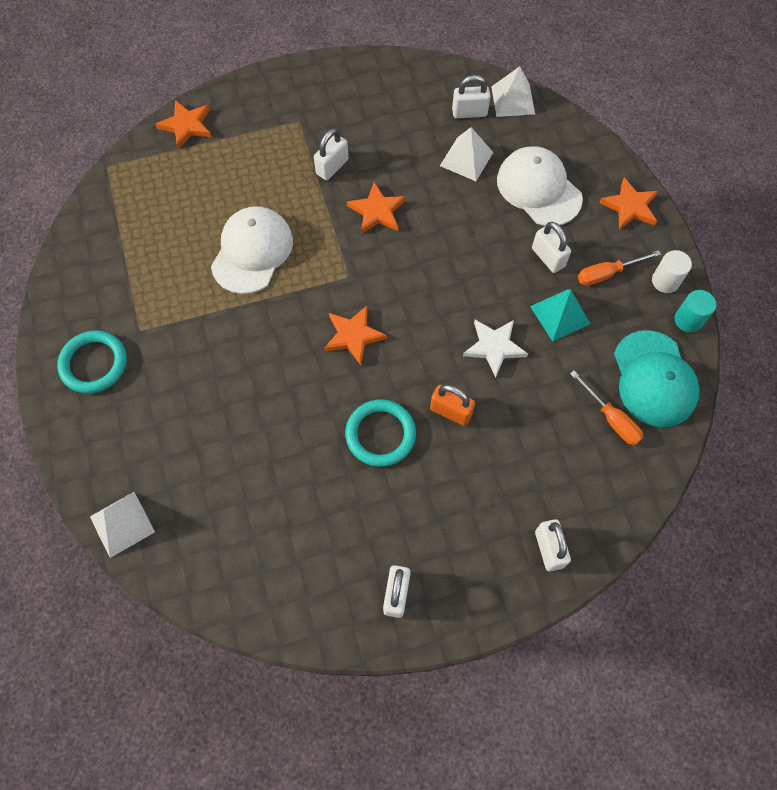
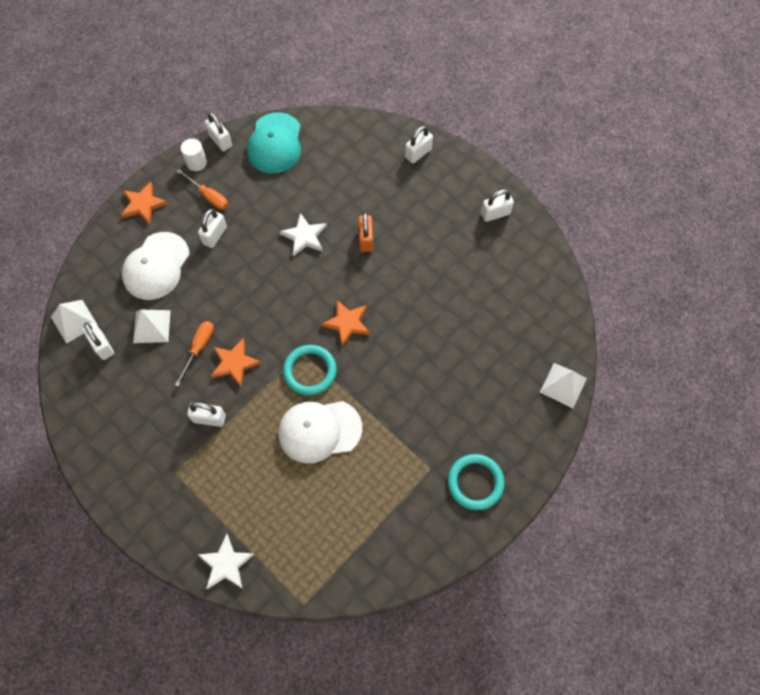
camera: 120 degrees left, 0 degrees up
(186, 125) = (226, 564): orange star -> white star
(380, 434) = (406, 270): turquoise ring -> turquoise ring (310, 371)
(560, 315) = (257, 210): turquoise pyramid -> none
(611, 418) = (316, 155): orange screwdriver -> orange screwdriver (199, 348)
(654, 379) = (275, 143): turquoise cap -> turquoise cap turned 135 degrees clockwise
(688, 320) = (220, 141): turquoise cylinder -> white padlock

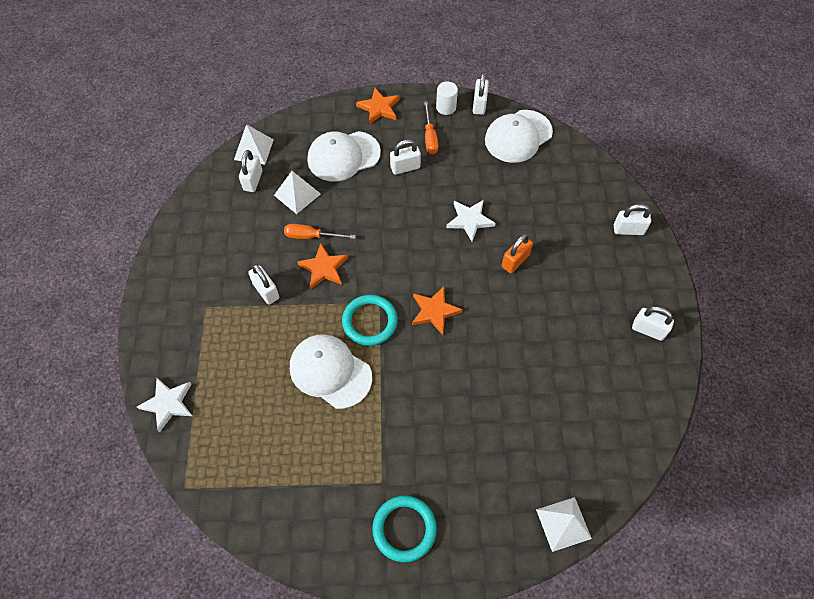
camera: 45 degrees right, 5 degrees down
(199, 348) = (311, 236): orange screwdriver -> orange screwdriver turned 150 degrees counterclockwise
(275, 143) = (518, 136): turquoise cap -> white cap

